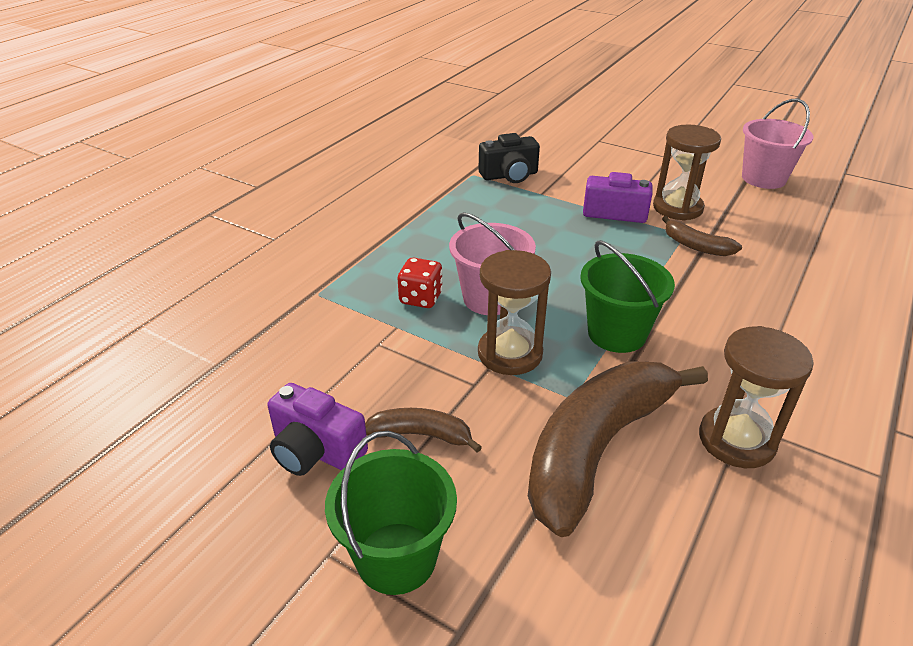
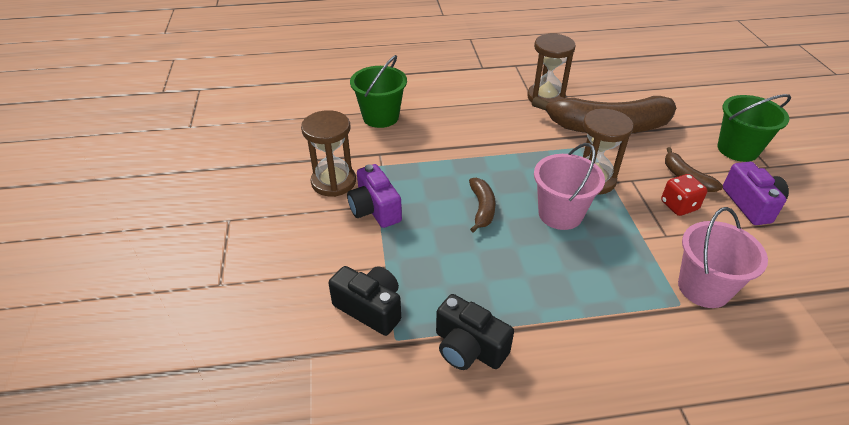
camera: 130 degrees left, 5 degrees up
(421, 298) = (605, 245): red dice -> red dice (679, 206)
(429, 193) = (468, 348): none -> black camera
(616, 333) = (521, 152): green bucket -> green bucket (380, 117)
(696, 246) = (385, 156): brown banana -> brown banana (482, 208)
(763, 178) = (235, 158): pink bucket -> pink bucket (703, 288)

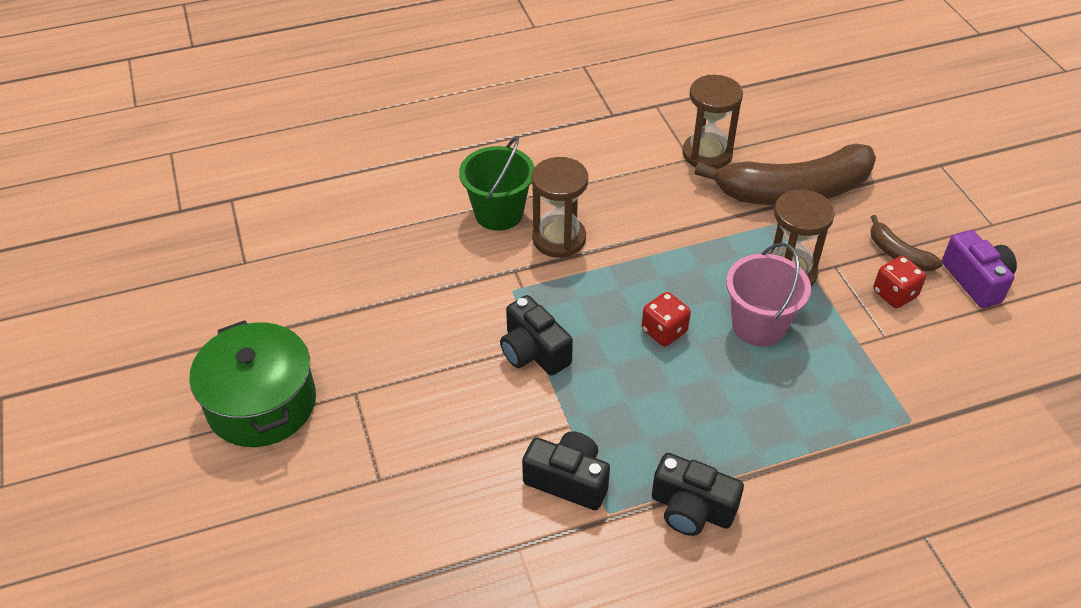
camera: 10 degrees left, 5 degrees up
(157, 218) = (262, 403): none -> green pot
(333, 182) = (469, 320): brown hourglass -> brown hourglass (559, 239)
(375, 209) = (533, 352): purple camera -> black camera
(482, 208) = (664, 331): brown banana -> red dice
(703, 288) = (934, 397): pink bucket -> none
(737, 149) = (954, 204): green bucket -> none

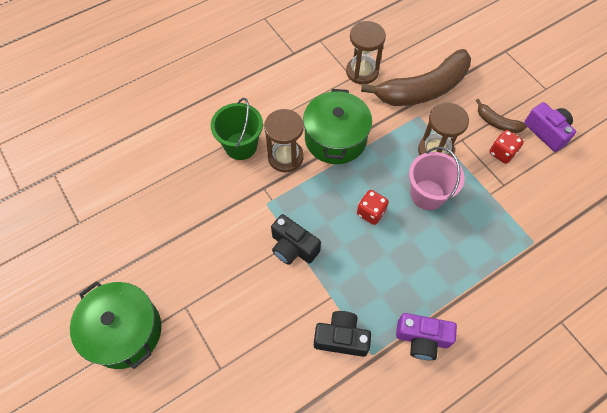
camera: 15 degrees left, 15 degrees up
(640, 229) = (335, 138): none -> green pot
(691, 509) = (422, 339): black camera -> purple camera

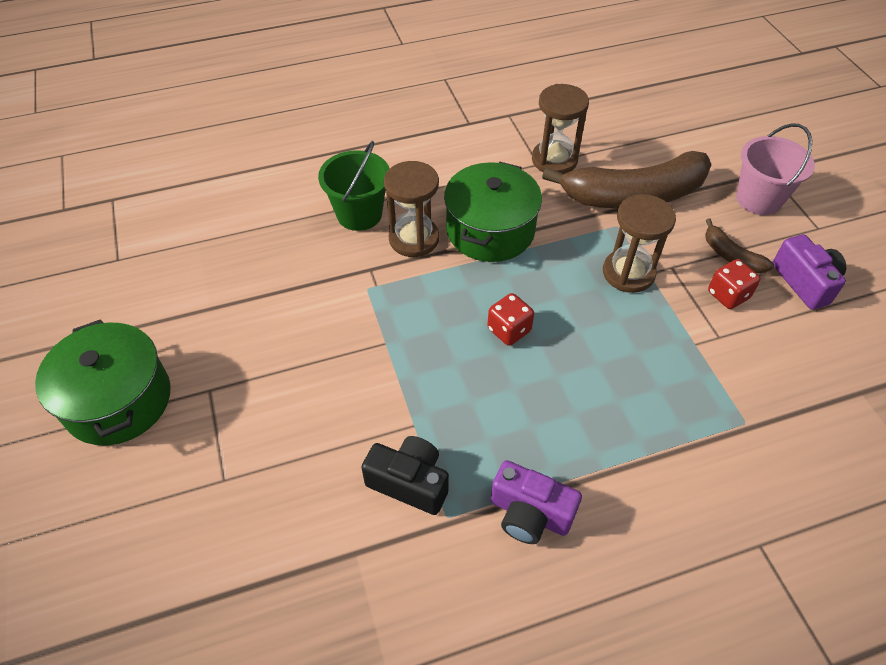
camera: 15 degrees right, 10 degrees down
(293, 247) = (383, 349): black camera -> none
(427, 195) = (599, 325): pink bucket -> pink bucket (758, 199)

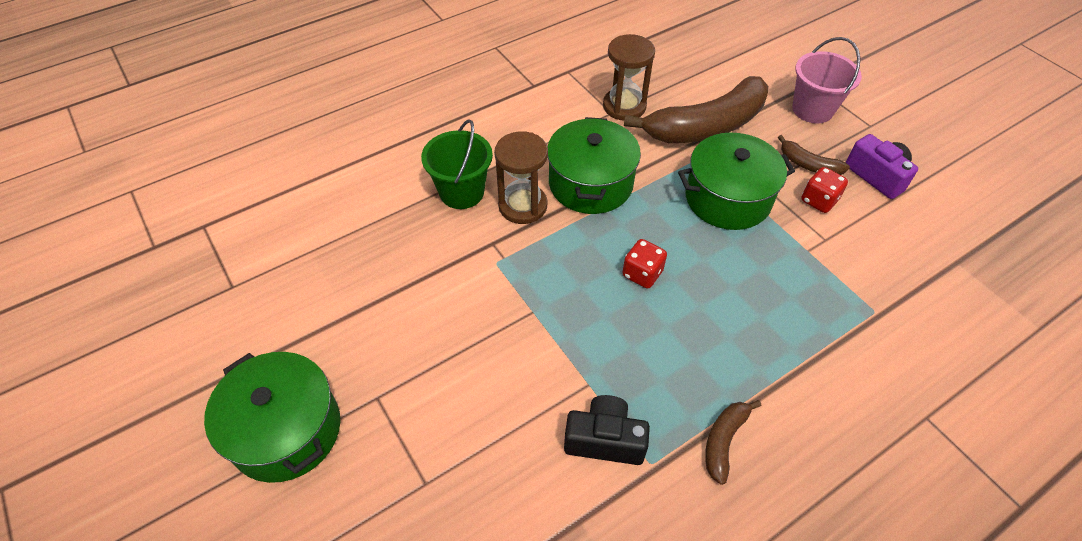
camera: 15 degrees left, 0 degrees up
(529, 514) = (724, 441): purple camera -> brown banana
(628, 273) = (727, 198): brown hourglass -> green pot

